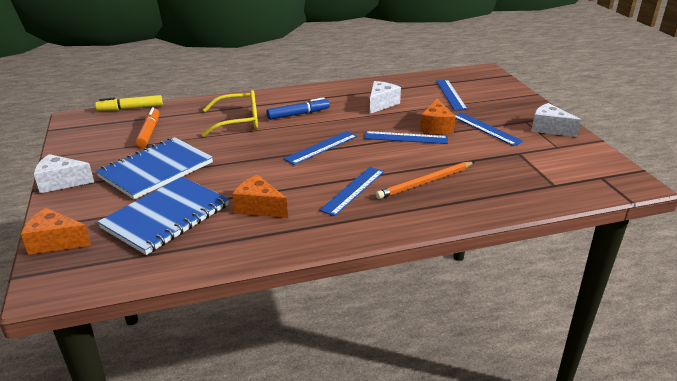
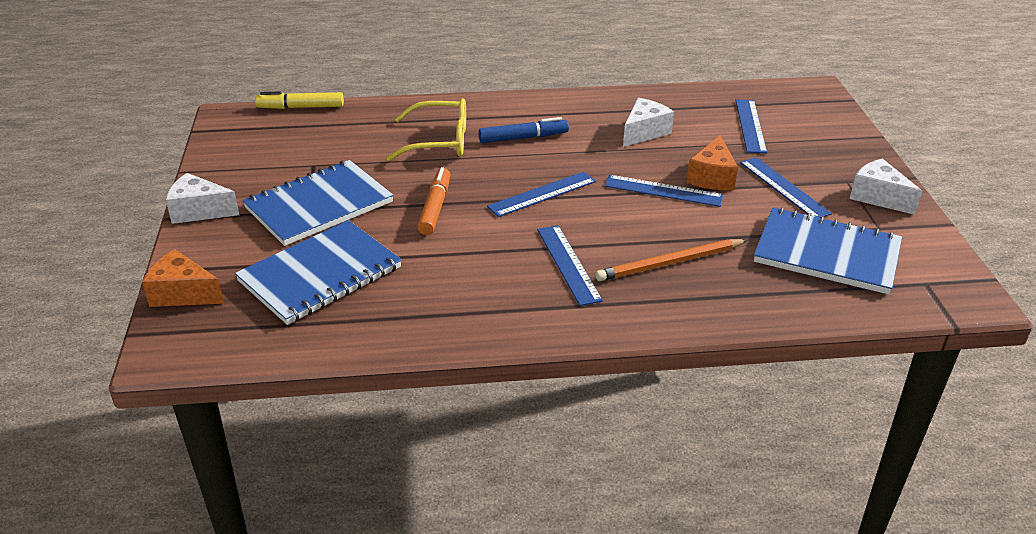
camera: 10 degrees right, 5 degrees up
(149, 132) = (319, 147): orange marker -> orange marker (435, 207)
(259, 207) = (439, 275): orange cheese -> none
(353, 190) = (568, 264): blue ruler -> blue ruler turned 60 degrees counterclockwise
(529, 165) = (826, 253): none -> blue notebook

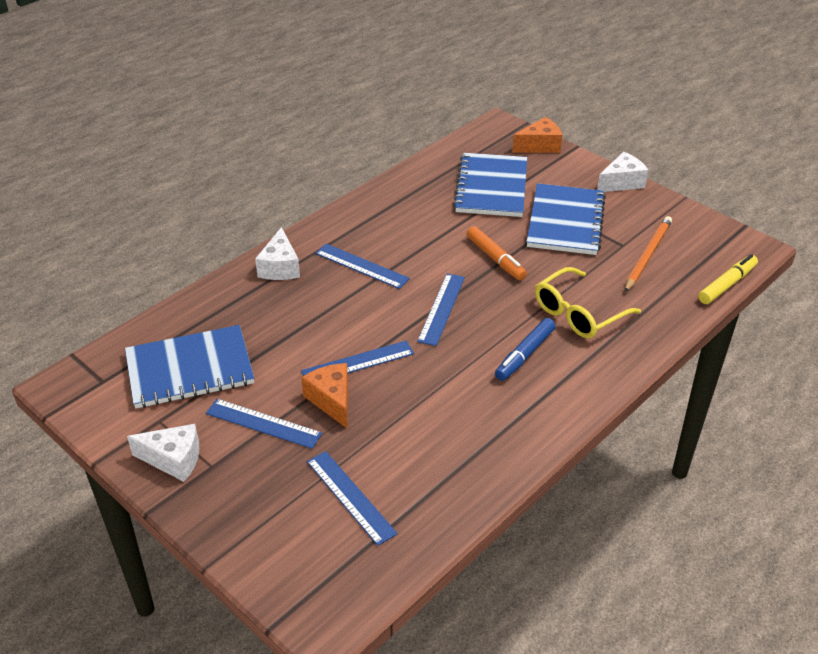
camera: 140 degrees right, 5 degrees up
(644, 132) = (438, 423): white cheese -> white cheese (280, 267)
(669, 263) = (297, 301): orange pencil -> orange pencil (647, 255)

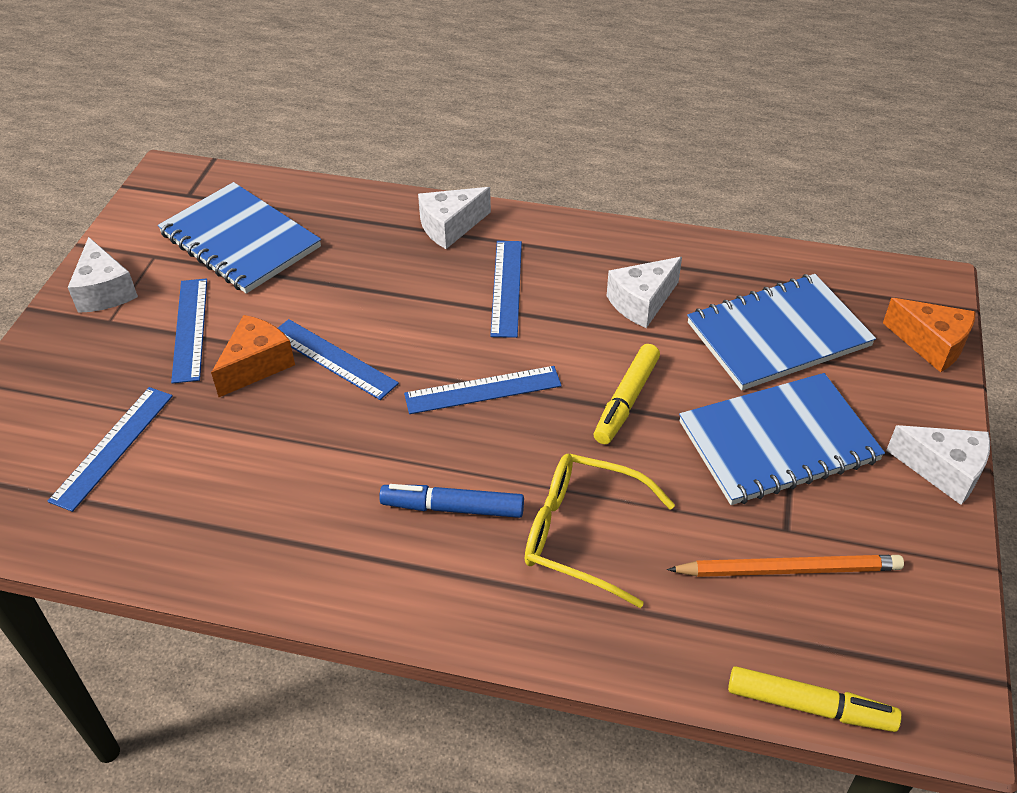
camera: 60 degrees right, 5 degrees up
(424, 221) = (642, 302): none -> white cheese
(495, 259) = (626, 401): orange marker -> yellow marker

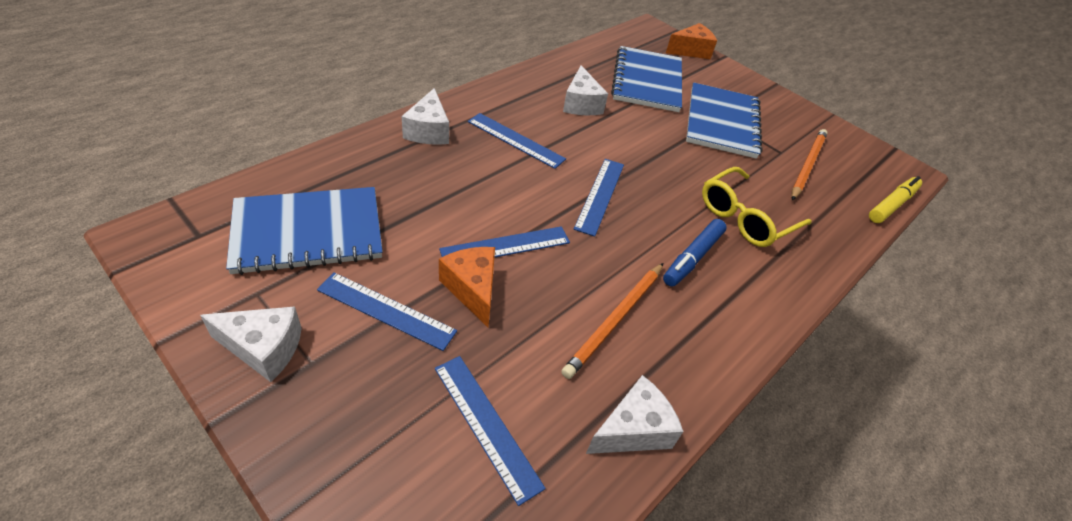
camera: 65 degrees left, 0 degrees up
(298, 480) = (615, 320): none -> orange pencil
(626, 401) = (655, 150): yellow marker -> none
(943, 471) = (771, 93): white cheese -> white cheese (632, 429)

